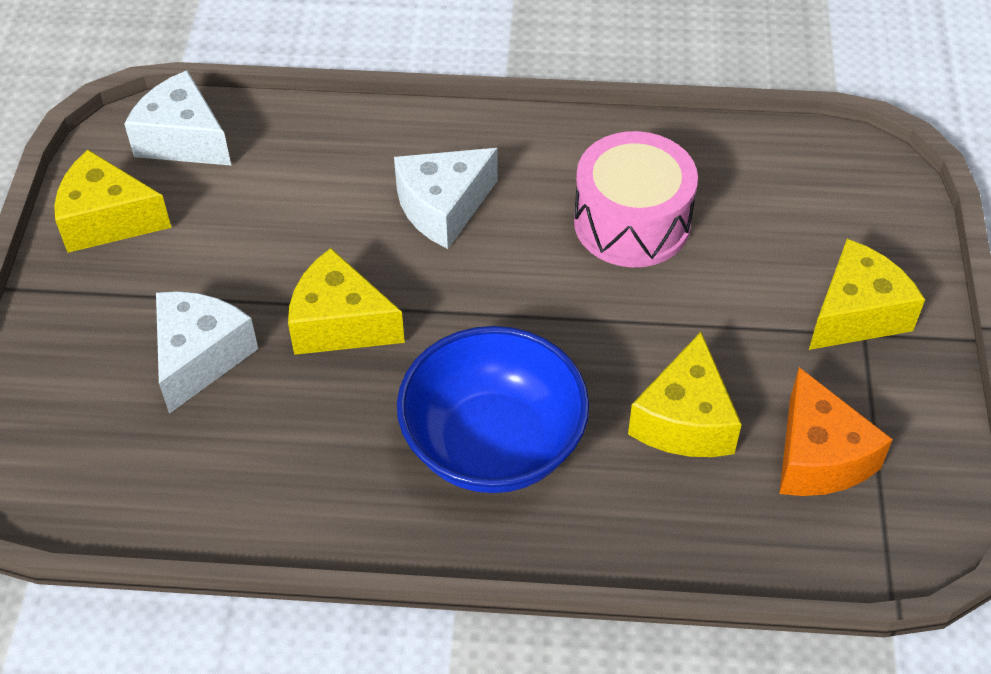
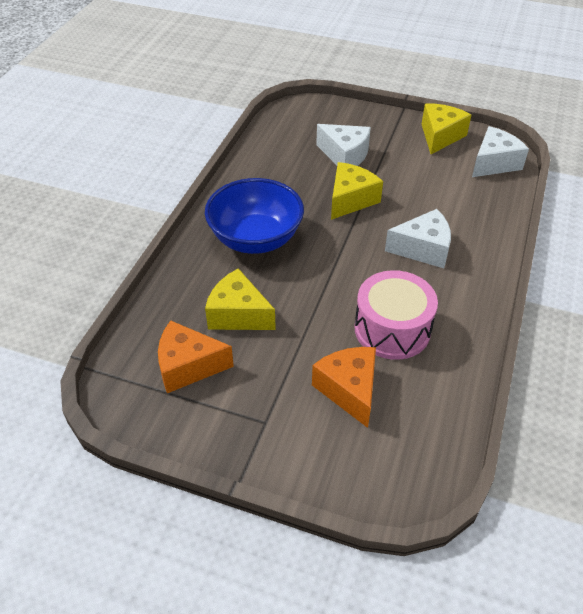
camera: 105 degrees right, 5 degrees down
(443, 208) = (423, 249): white cheese -> white cheese turned 105 degrees clockwise
(764, 252) = (349, 390): none -> orange cheese
(856, 314) = (282, 423): yellow cheese -> none

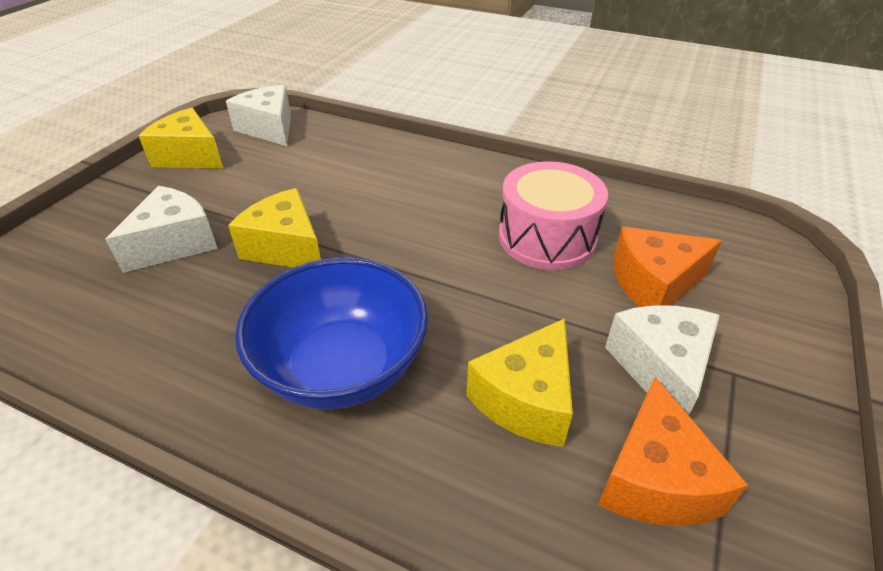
camera: 85 degrees left, 5 degrees down
(423, 249) = (408, 197): white cheese -> white cheese (660, 368)

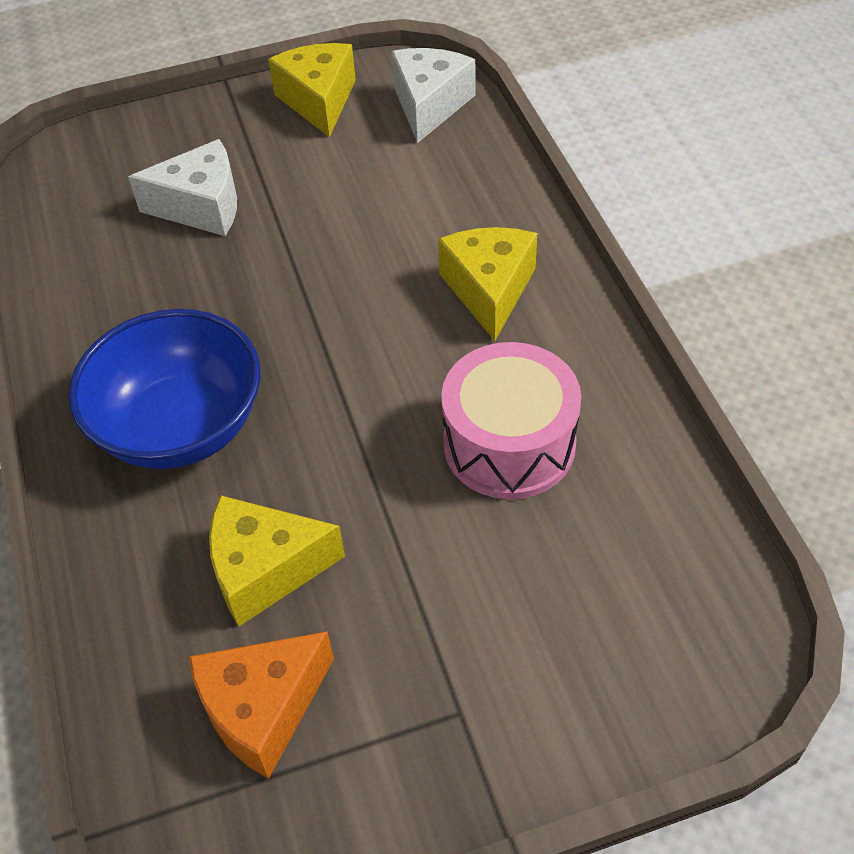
camera: 50 degrees right, 10 degrees up
(286, 247) = (274, 275): yellow cheese -> yellow cheese (489, 290)
(653, 284) = (531, 576): orange cheese -> none
(660, 368) = (403, 647): white cheese -> none

